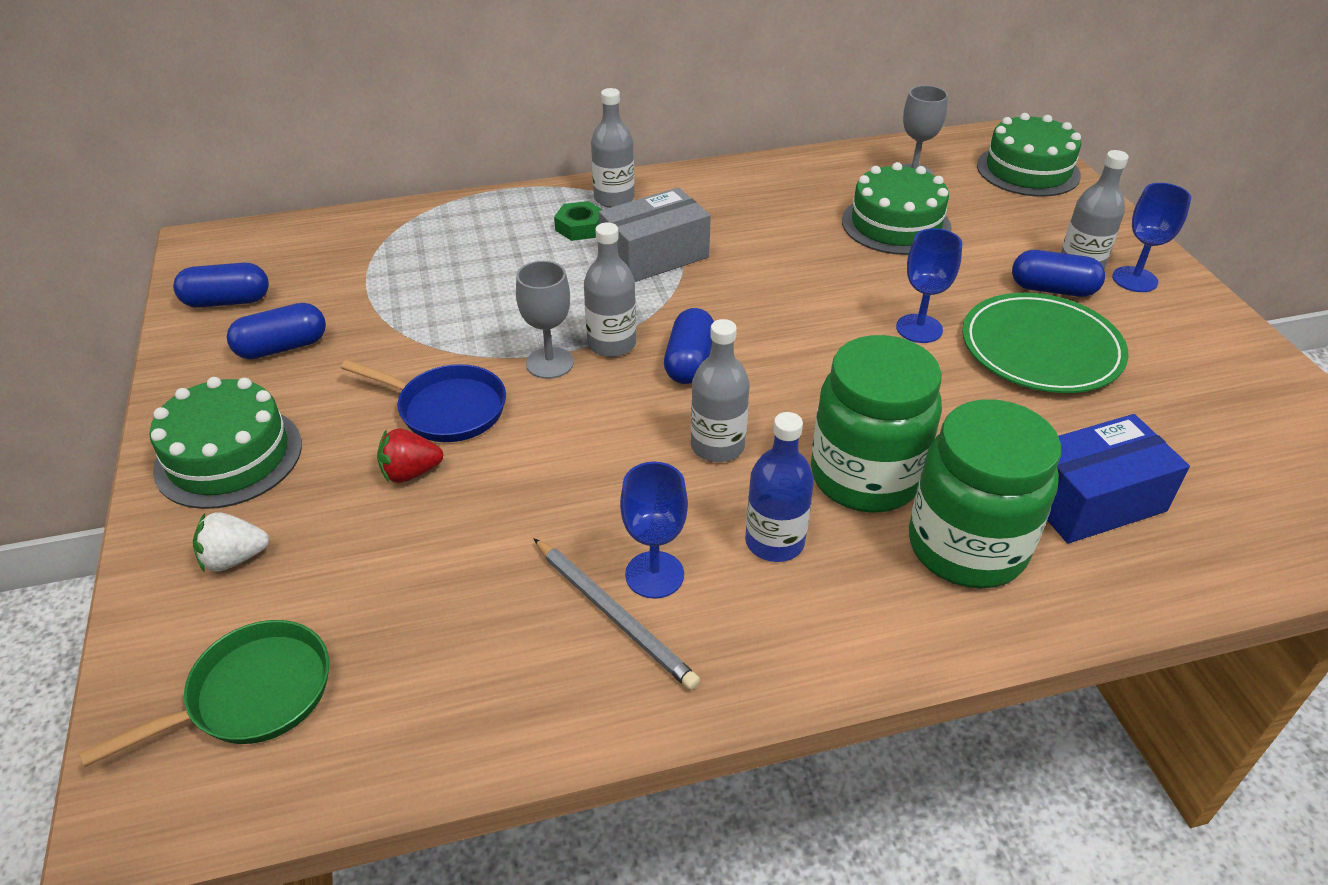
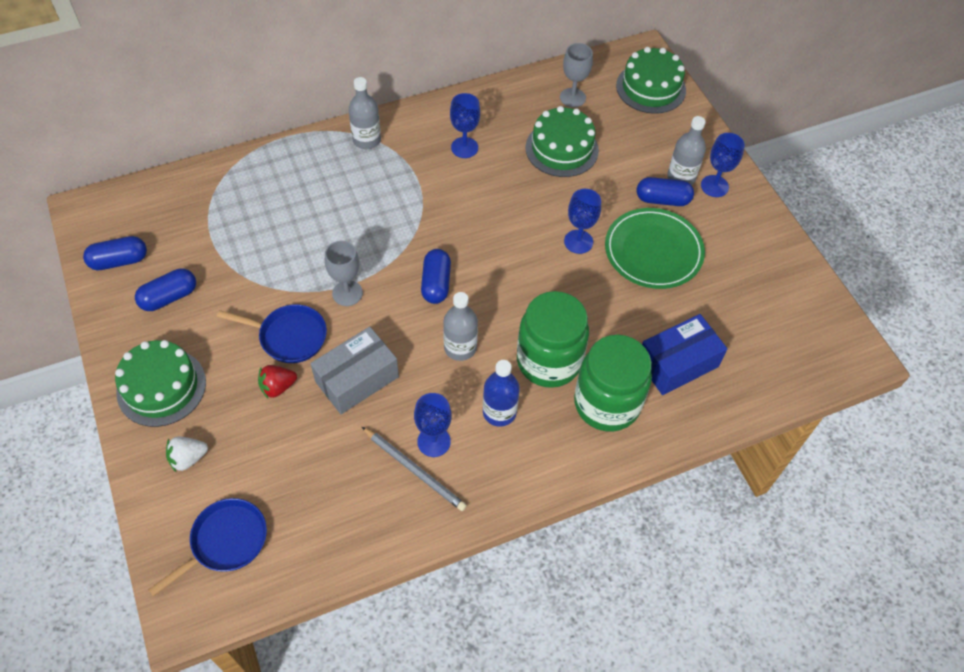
camera: 10 degrees left, 15 degrees up
(251, 695) = (225, 542): green pan -> blue pan
(580, 227) = (347, 170): green nut -> none
(612, 344) = (384, 273): grey bottle -> none
(654, 256) = (402, 192): grey box -> grey box (357, 379)
(752, 214) = (464, 147): none -> blue goblet

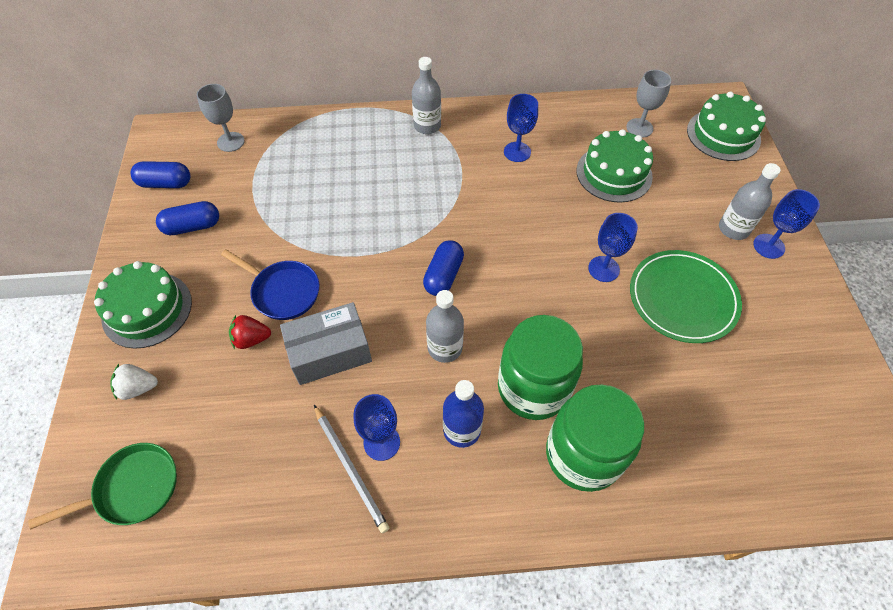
camera: 20 degrees right, 0 degrees up
(225, 542) = (132, 489): blue pan -> green pan
(347, 293) = (354, 263): grey goblet -> grey goblet (230, 142)
(662, 200) = (707, 247): blue capsule -> none
(677, 363) = (677, 431): blue box -> none

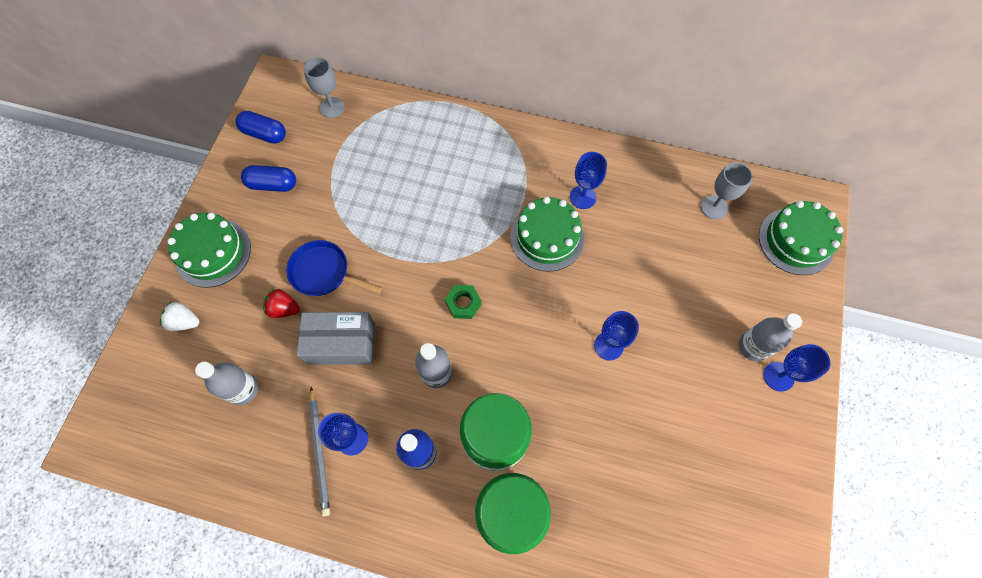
camera: 20 degrees right, 10 degrees up
(132, 489) = (155, 406): green pan -> none
(282, 291) = (324, 272): blue pan -> blue pan turned 150 degrees clockwise
(427, 126) = (511, 143): grey bottle -> grey bottle (243, 389)
(443, 275) = (463, 303): blue capsule -> green nut
(614, 173) = (665, 250): green cake -> green cake (547, 237)
(682, 298) = (668, 400): green plate -> none

